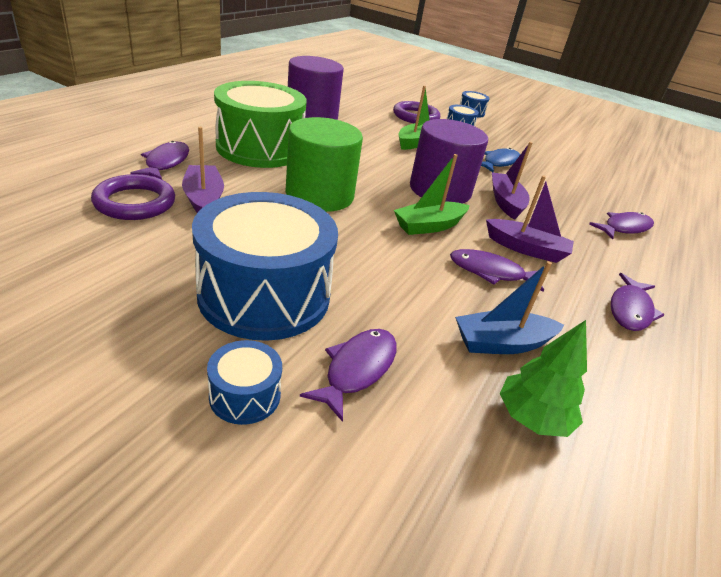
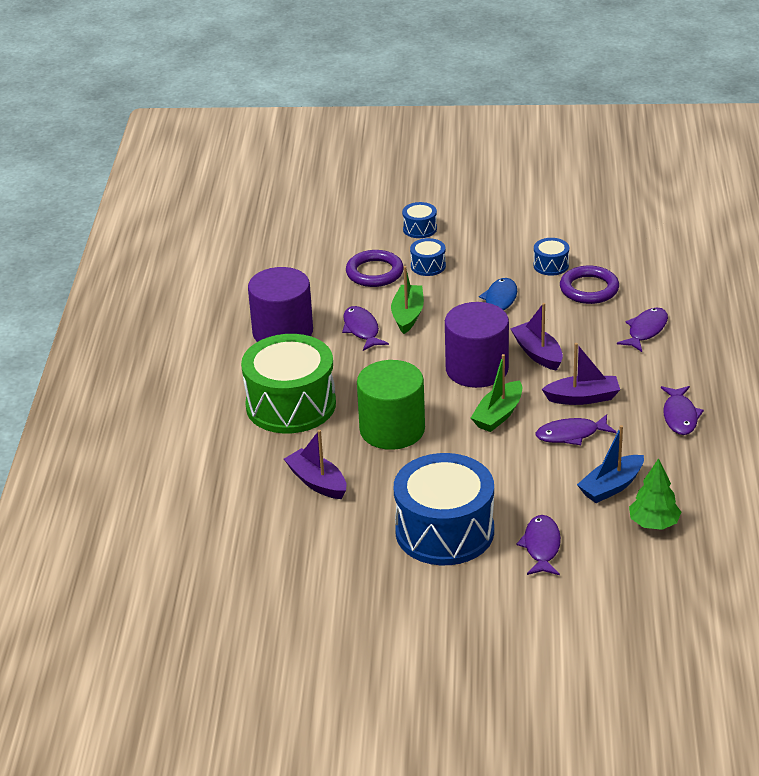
camera: 20 degrees left, 0 degrees up
(135, 202) = (276, 512): purple ring -> purple ring (589, 289)
(166, 163) = (243, 464): purple fish -> purple fish (362, 330)
(245, 395) = (497, 590): blue drum -> blue drum (551, 265)

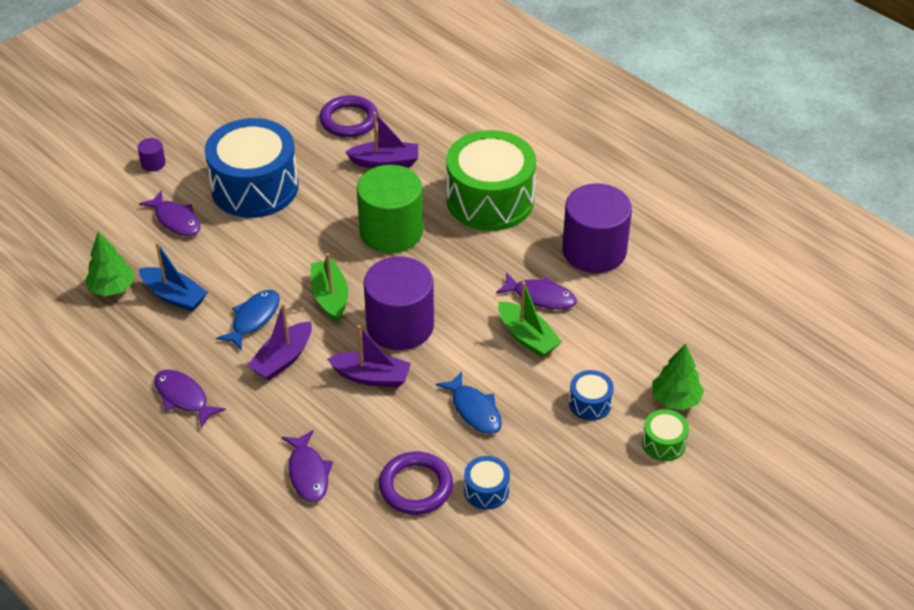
camera: 130 degrees right, 10 degrees up
(374, 272) = (621, 361): purple ring -> purple ring (349, 120)
(378, 240) = (675, 399): none -> green tree
(420, 229) = (663, 443): blue drum -> green drum
(501, 613) = (153, 163): none -> purple cylinder
(571, 434) = (253, 319): purple fish -> blue fish
(611, 487) = (174, 296): blue boat -> blue boat turned 120 degrees clockwise

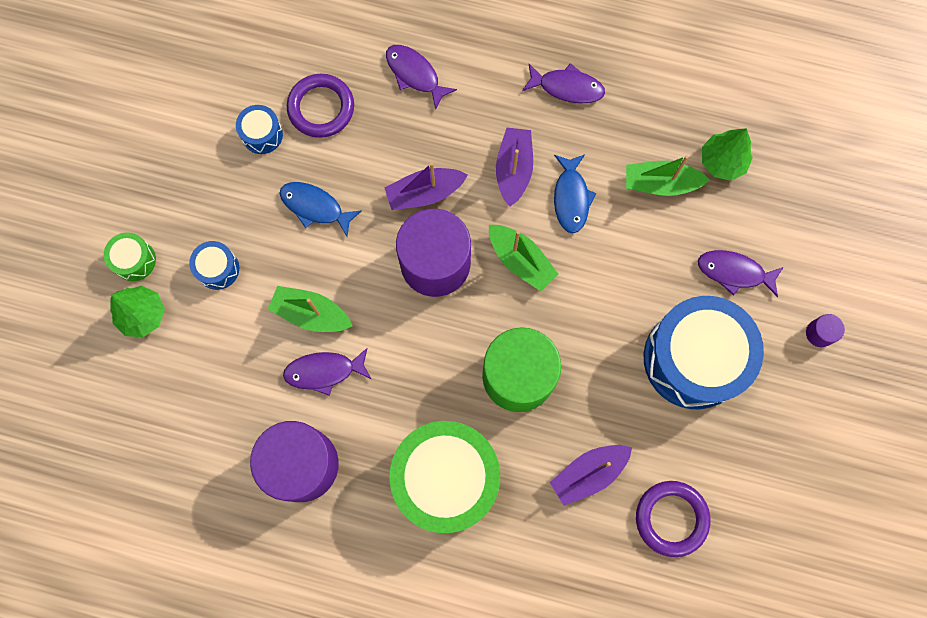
camera: 150 degrees right, 30 degrees up
(174, 296) = (660, 183): blue boat -> green boat

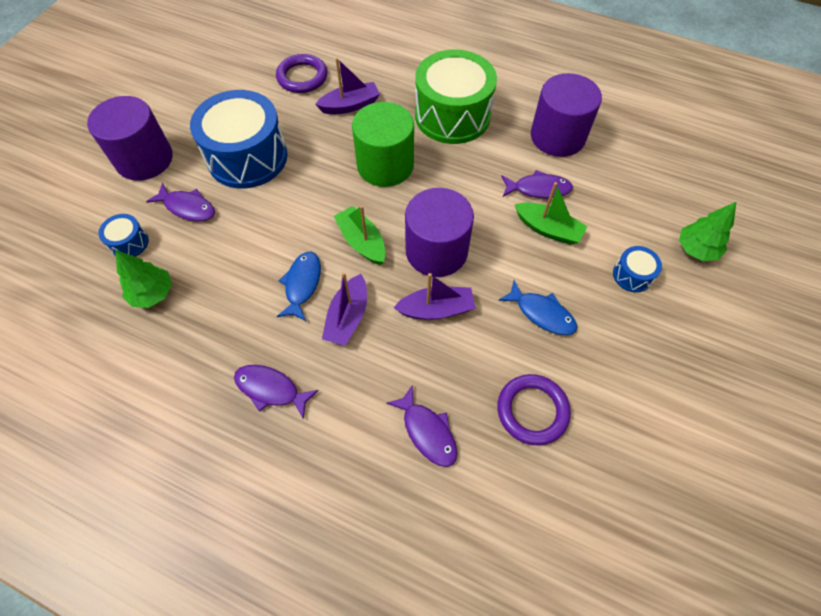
camera: 170 degrees left, 15 degrees down
(134, 260) = (711, 293): green drum -> none
(262, 134) = (595, 392): blue drum -> blue drum (129, 243)
(660, 183) = (217, 284): green boat -> none
(819, 333) = (144, 159): purple cylinder -> purple cylinder, size x2.50

